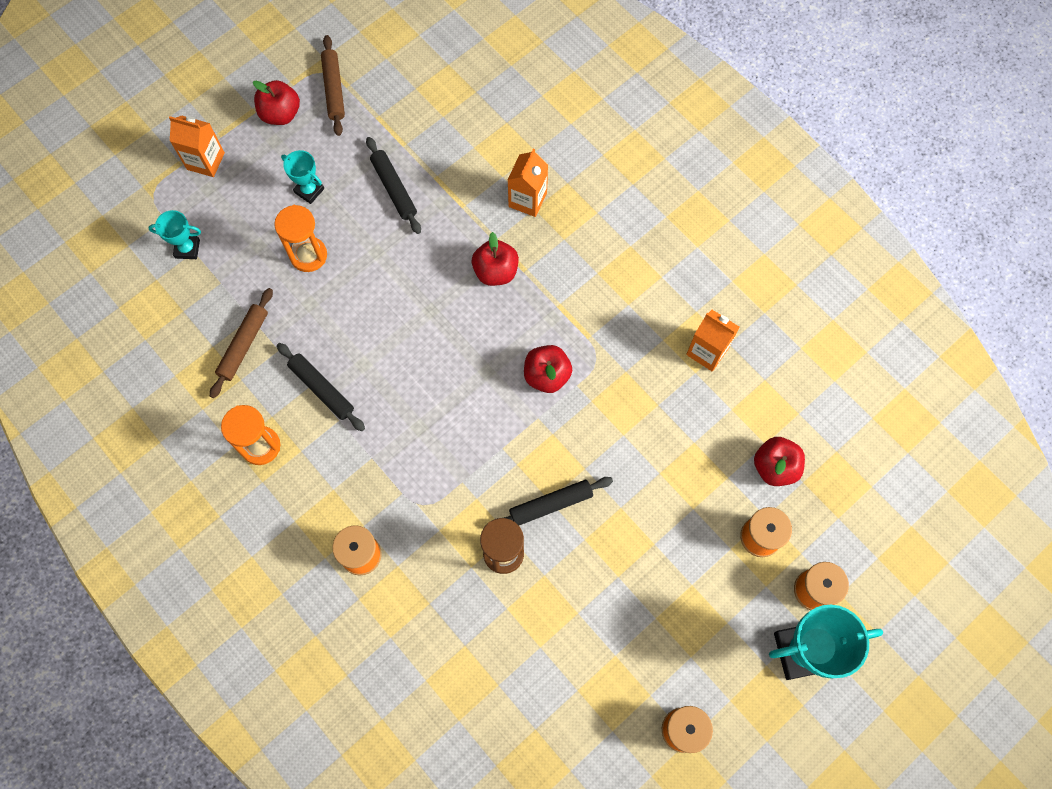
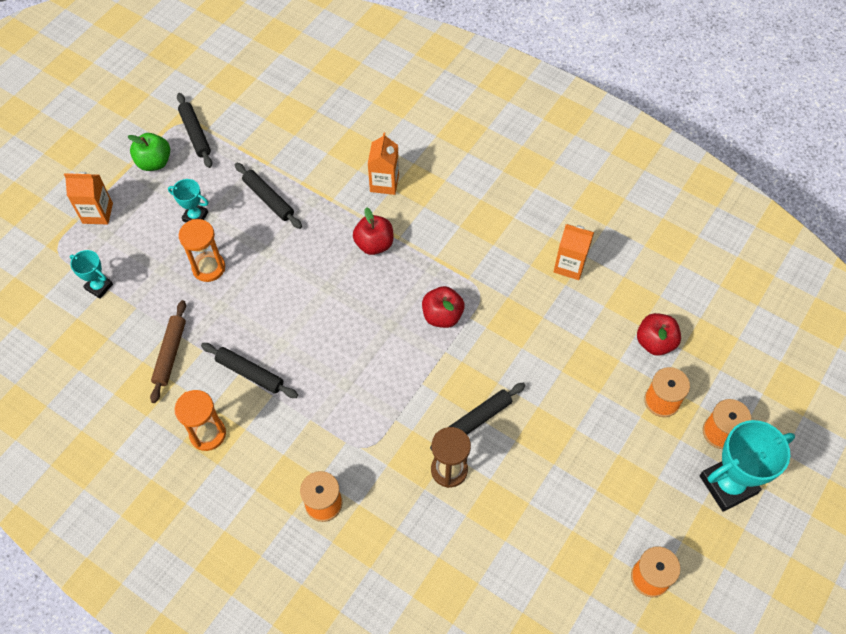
camera: 15 degrees left, 10 degrees down
(187, 249) = (99, 287): turquoise trophy -> turquoise trophy turned 45 degrees clockwise
(280, 114) = (154, 162): red apple -> green apple
(334, 89) = (195, 134): brown rolling pin -> black rolling pin

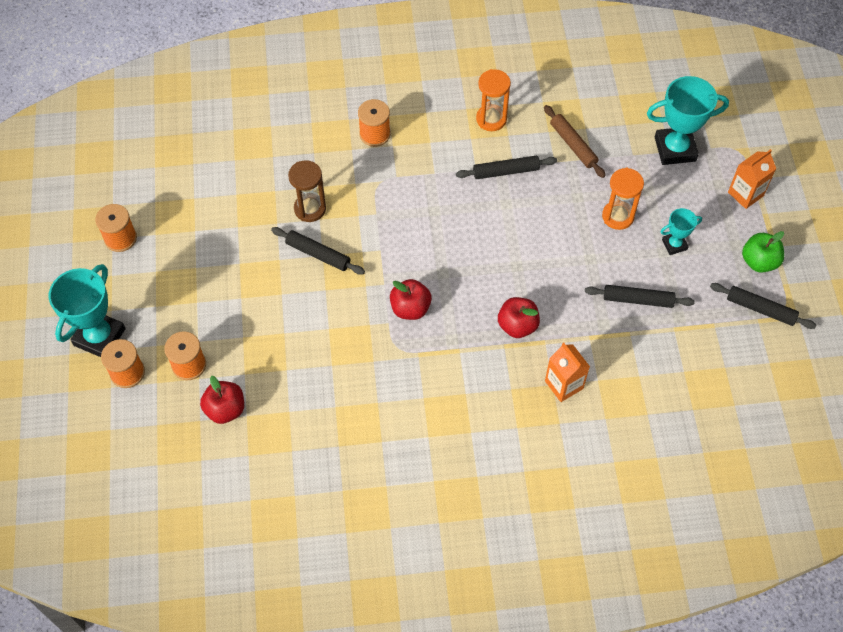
camera: 140 degrees right, 0 degrees up
(99, 287) = (675, 149): turquoise trophy -> turquoise trophy, size x1.89
(478, 419) = (318, 254): black rolling pin -> black rolling pin turned 75 degrees counterclockwise
(569, 265) = (344, 426): orange carton -> none

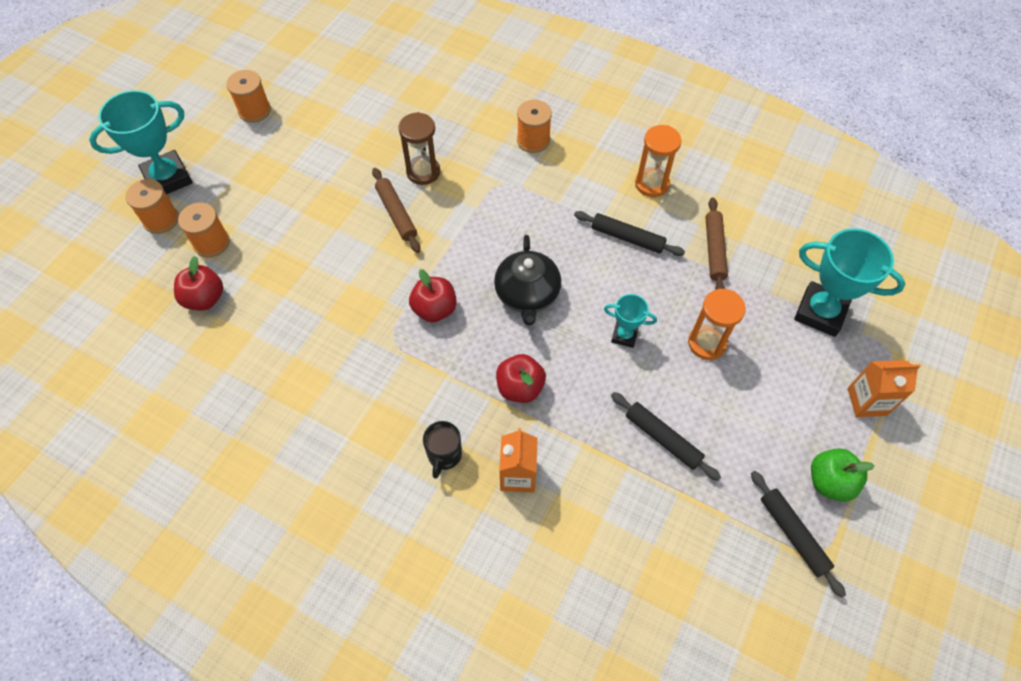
camera: 35 degrees right, 0 degrees up
(318, 254) = (396, 214): black rolling pin -> brown rolling pin
(468, 257) = (527, 295): none -> black teapot
(504, 404) = (444, 455): none -> black mug
(674, 244) = (746, 406): turquoise trophy -> turquoise trophy (624, 335)

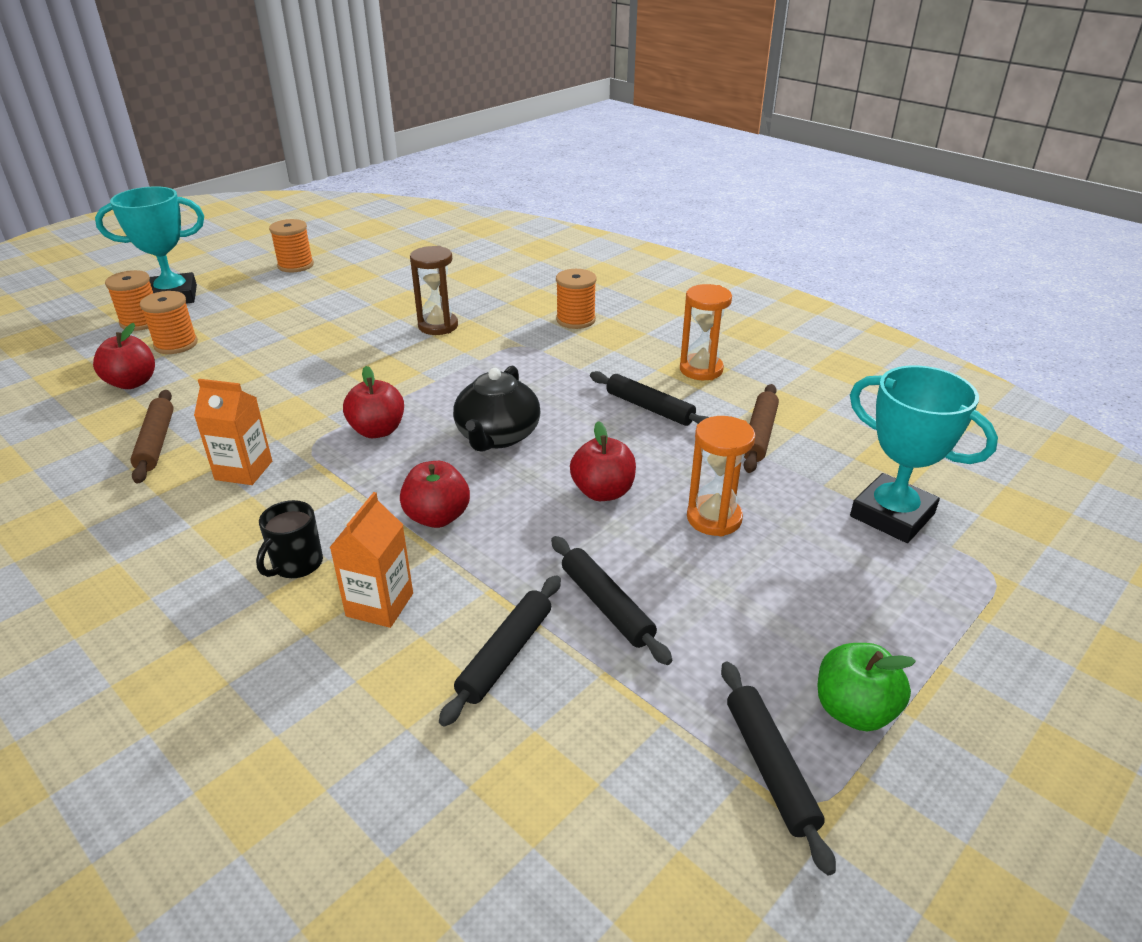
camera: 15 degrees right, 25 degrees down
(396, 214) = (387, 351): brown rolling pin -> brown rolling pin (156, 442)
(615, 494) = (506, 654): none -> black rolling pin
(624, 335) = (603, 492): turquoise trophy -> red apple
(867, 401) = (942, 624): orange carton -> orange carton (244, 470)

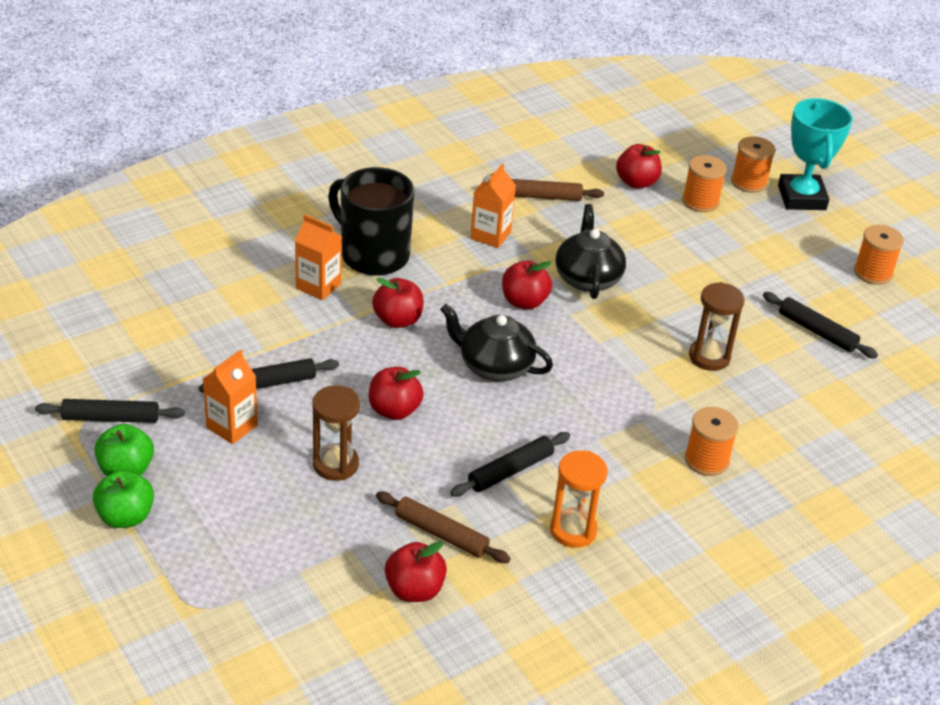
camera: 100 degrees right, 5 degrees up
(296, 564) = (373, 255): black mug -> black mug, size x2.06
(325, 396) = (587, 278): none -> black teapot
(506, 654) = (250, 331): black rolling pin -> black rolling pin (817, 331)
(706, 622) = (232, 426): none -> orange carton
(714, 518) = (335, 464): orange hourglass -> brown hourglass
(838, 439) = (414, 590): none -> red apple
(892, 515) = (293, 577): turquoise trophy -> none
(930, 682) = (125, 517): none -> green apple

